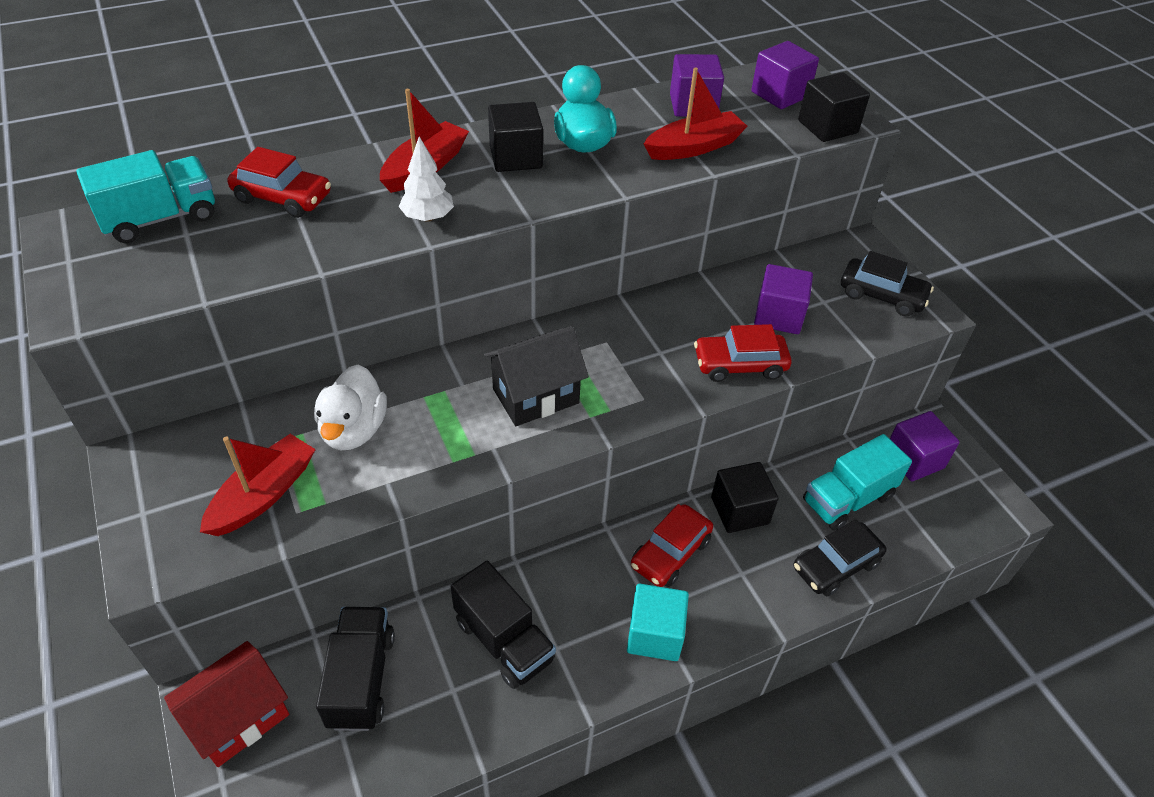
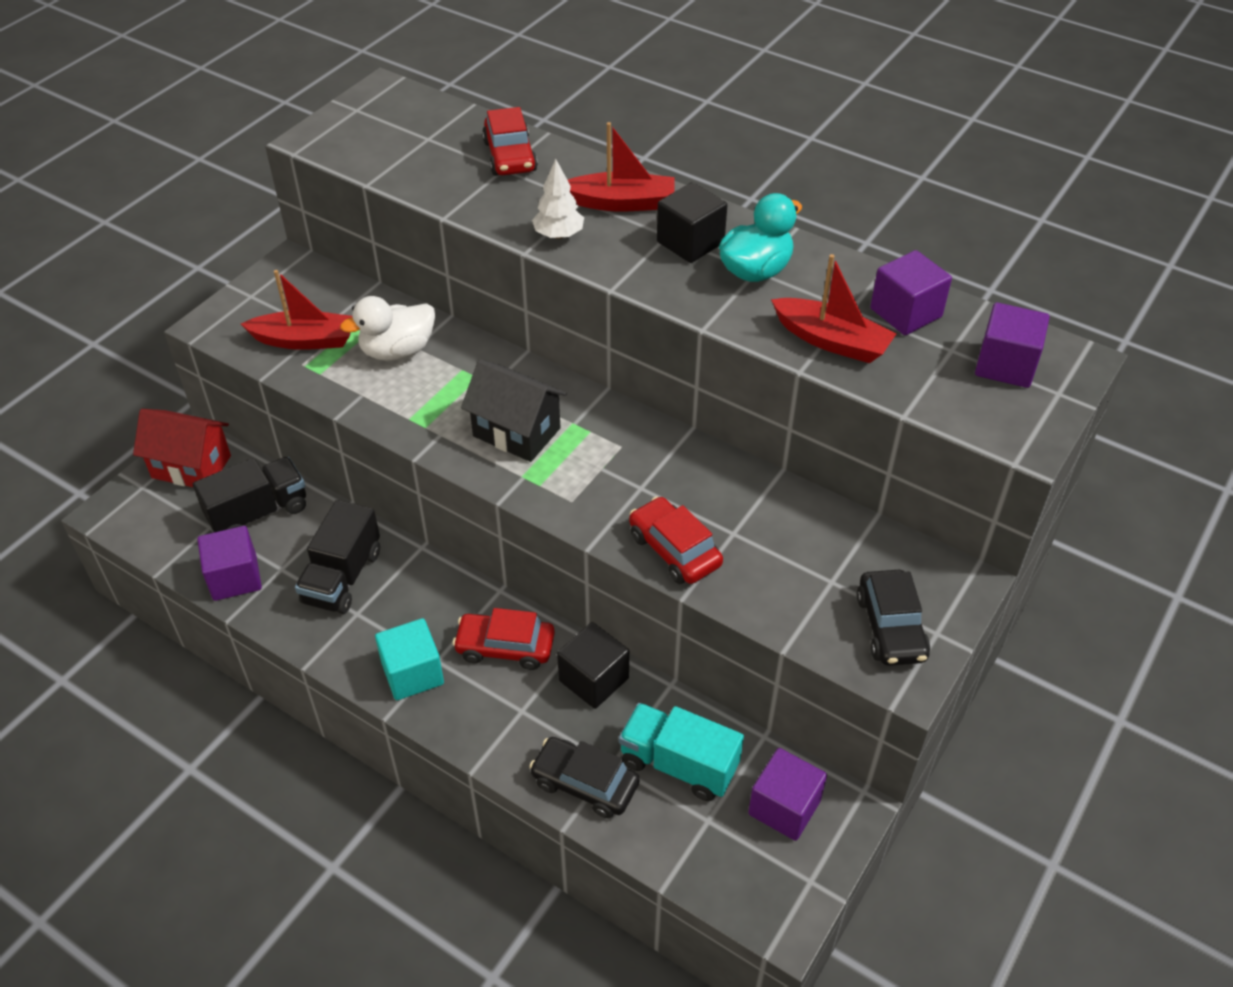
camera: 60 degrees right, 0 degrees up
(160, 218) = (433, 119): turquoise truck -> none
(778, 316) = (773, 553): purple cube -> purple cube (235, 578)
(827, 127) = (985, 422): black cube -> none

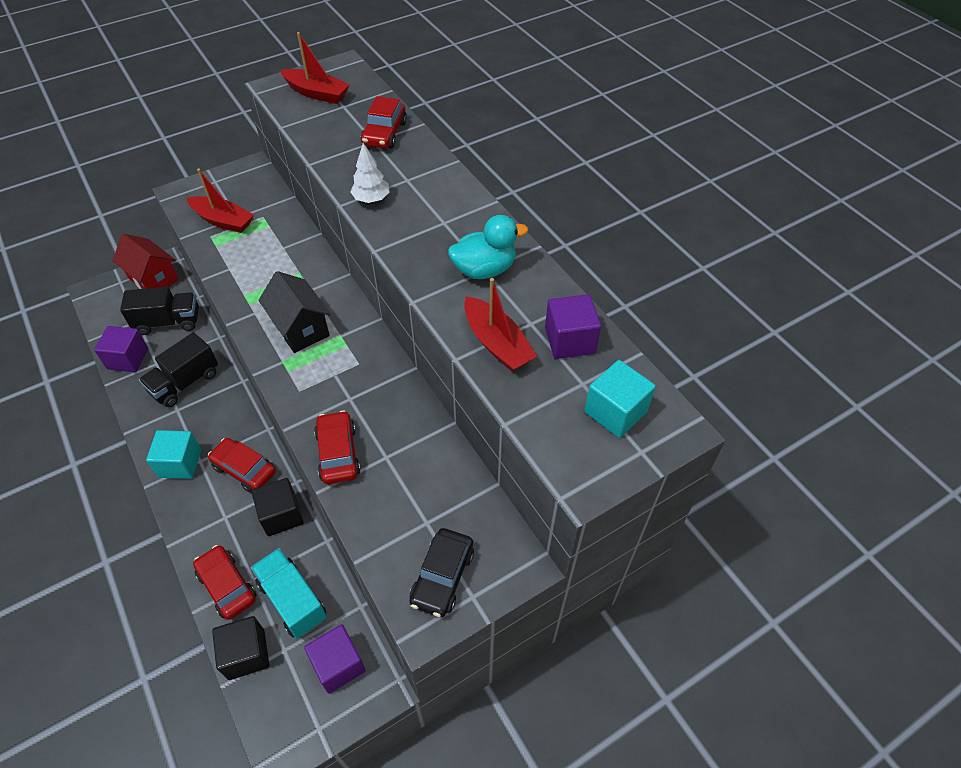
camera: 25 degrees right, 5 degrees up
(397, 351) = (271, 246): white duck -> none
(585, 783) = (227, 586): black car -> red car
(621, 203) = (431, 189): red boat -> red boat (317, 93)
(690, 242) = (455, 233): black cube -> black cube (246, 654)
(1005, 365) = (615, 412): purple cube -> turquoise cube

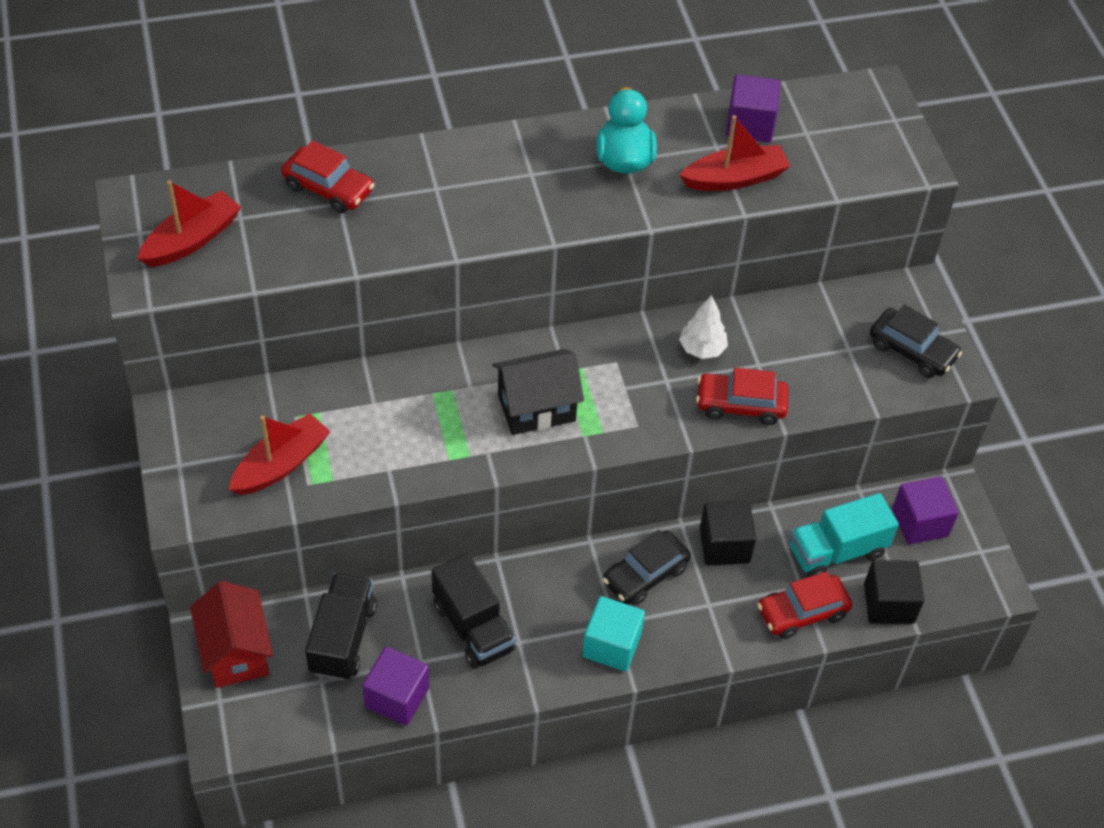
camera: 75 degrees left, 0 degrees up
(153, 279) = (236, 652): red house -> red house turned 75 degrees counterclockwise
(244, 469) = (645, 575): red car -> black car
(371, 199) = (459, 228): white tree -> white tree (702, 349)
(615, 412) = (846, 121): turquoise cube -> none

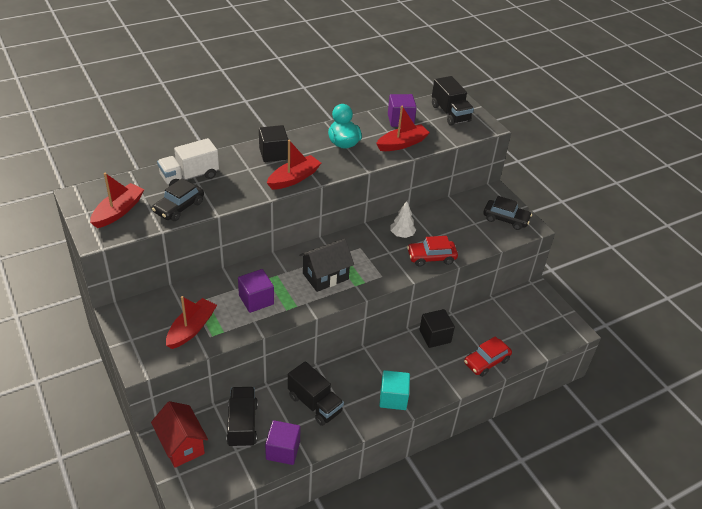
camera: 15 degrees left, 10 degrees down
(328, 188) = (189, 176): red car -> white truck
(510, 222) = (294, 178): none -> red boat
(645, 575) = (399, 359): black car -> black car (179, 207)
(837, 551) = (492, 328): turquoise truck -> none
(853, 124) = (450, 113): none -> black truck
(888, 604) = (527, 349): black cube -> black cube (273, 154)
(920, 522) = (528, 307): purple cube -> purple cube (256, 300)

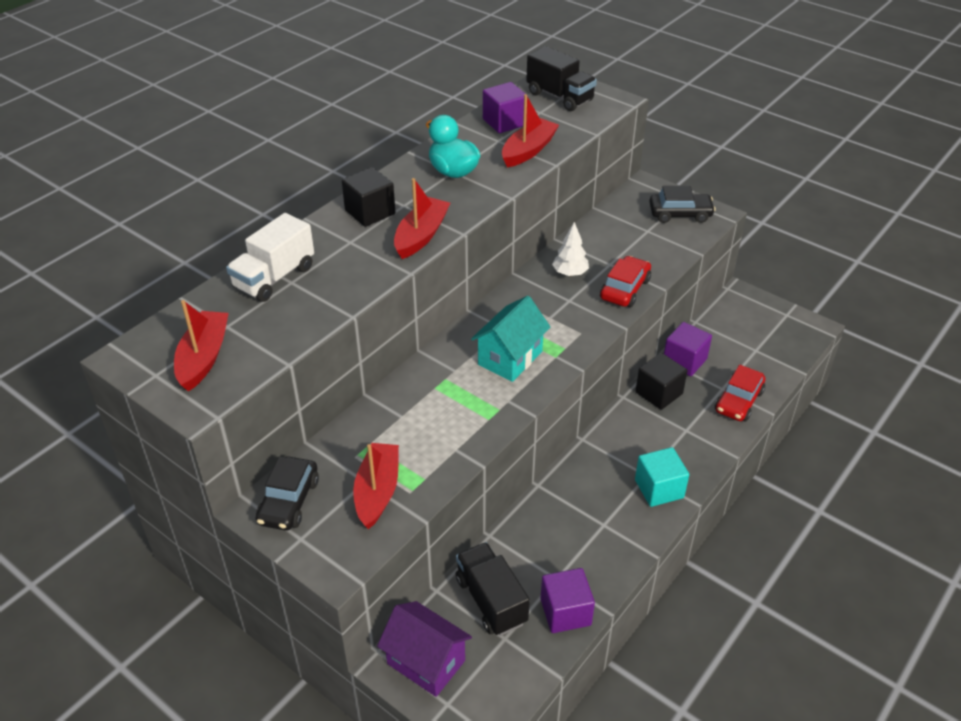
camera: 20 degrees left, 0 degrees up
(179, 207) = (289, 323): black car -> black car (289, 501)
(181, 445) = (426, 662): red house -> purple house
(256, 300) = (440, 420): purple cube -> purple cube (684, 361)
(315, 404) = (567, 535): black truck -> none
(325, 276) = (510, 358): black house -> turquoise house
(431, 257) = (625, 289): red car -> red car turned 150 degrees clockwise

